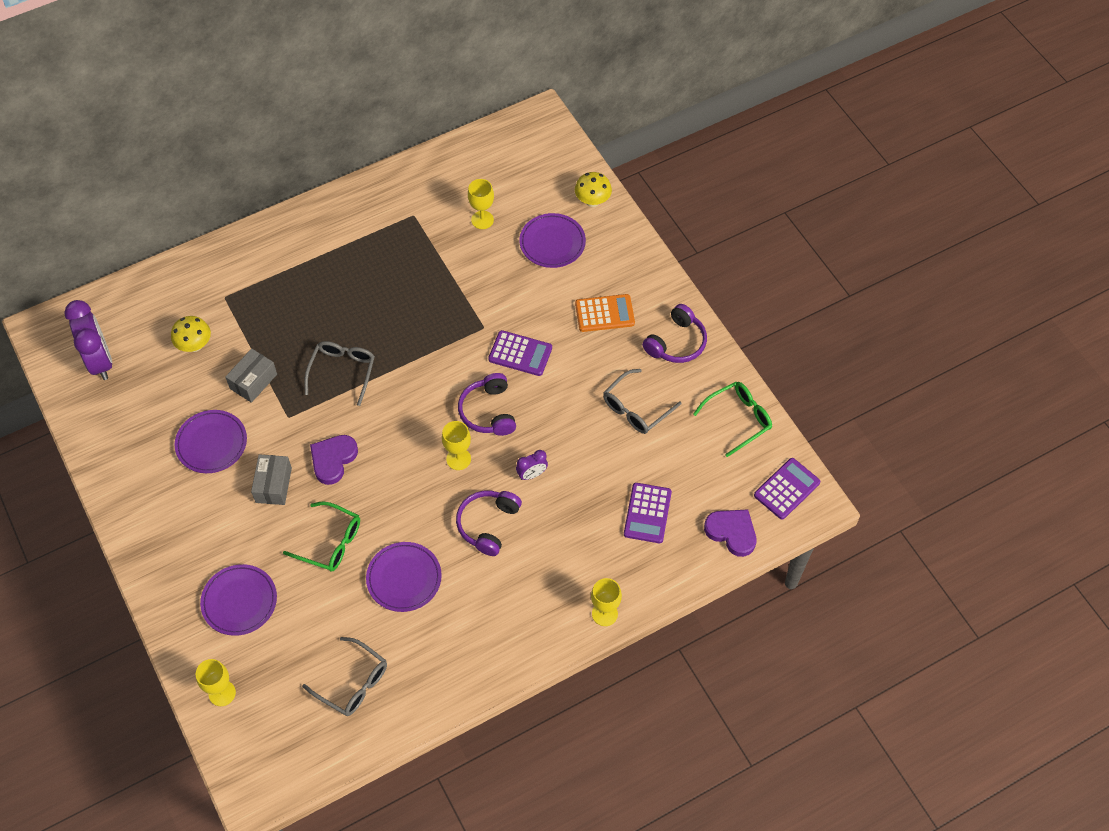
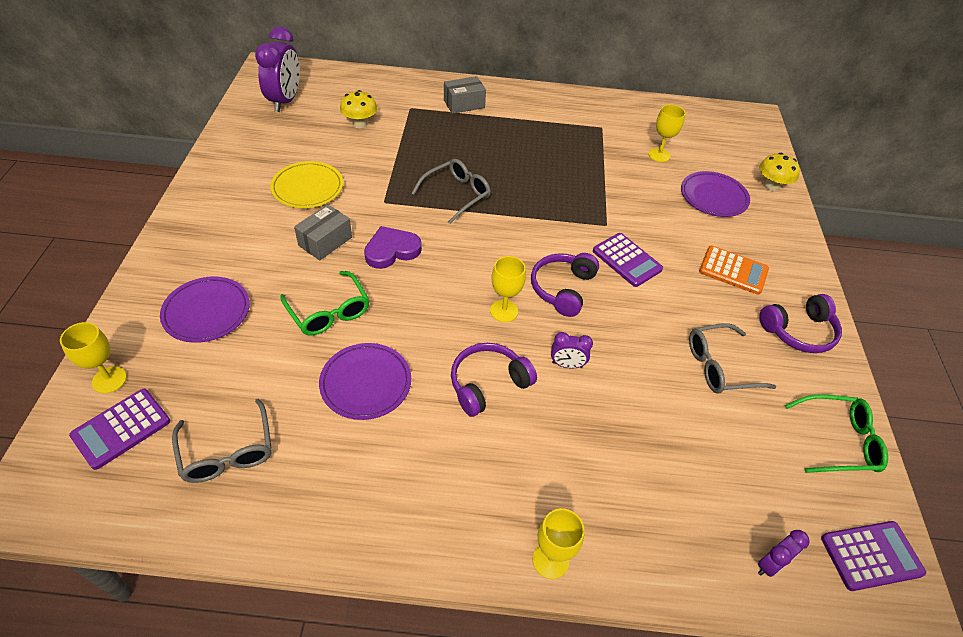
camera: 30 degrees right, 10 degrees down
(211, 443) = (307, 188): purple plate -> yellow plate
(253, 381) = (380, 166): grey box -> grey box (464, 104)
(647, 513) = (672, 477): purple calculator -> purple calculator (121, 428)
(732, 532) = (770, 564): purple heart -> purple clock

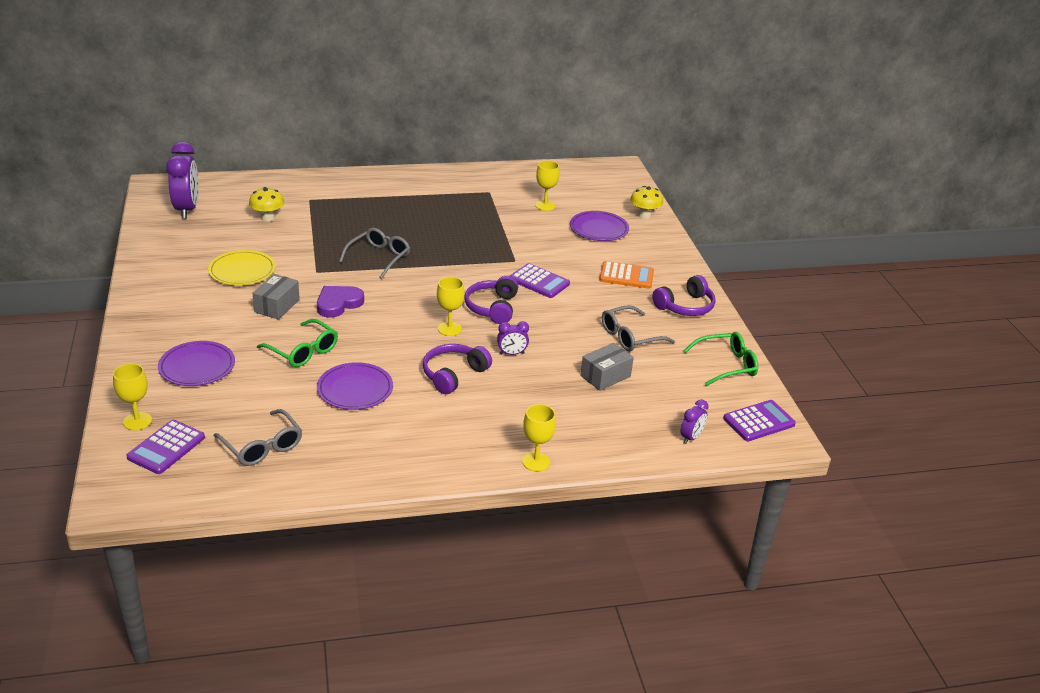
camera: 15 degrees left, 15 degrees down
(464, 104) = (358, 190): grey box -> grey box (605, 376)

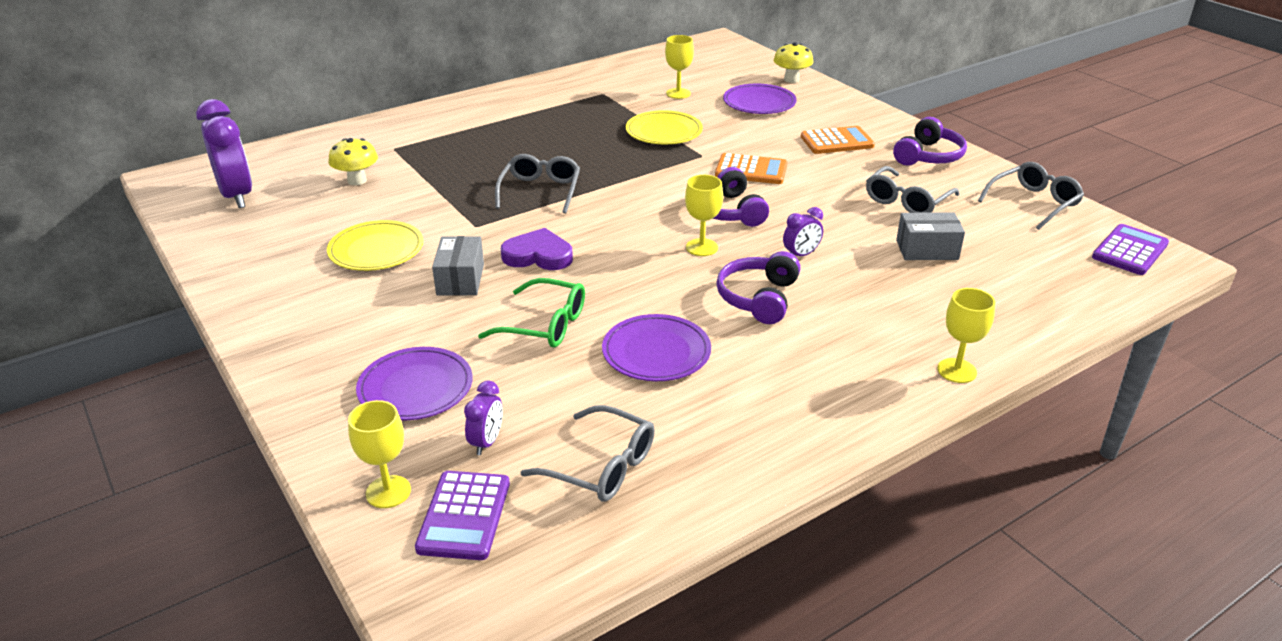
camera: 20 degrees left, 0 degrees up
(338, 303) = (538, 255): purple heart -> purple heart turned 75 degrees clockwise
(505, 235) = (664, 132): none -> yellow plate
(539, 282) = (751, 170): purple calculator -> orange calculator
(605, 376) = (927, 250): grey box -> grey box turned 60 degrees clockwise
(691, 437) = (1085, 289): purple clock -> purple clock (487, 442)
(726, 365) = (1033, 203): green glasses -> grey glasses

